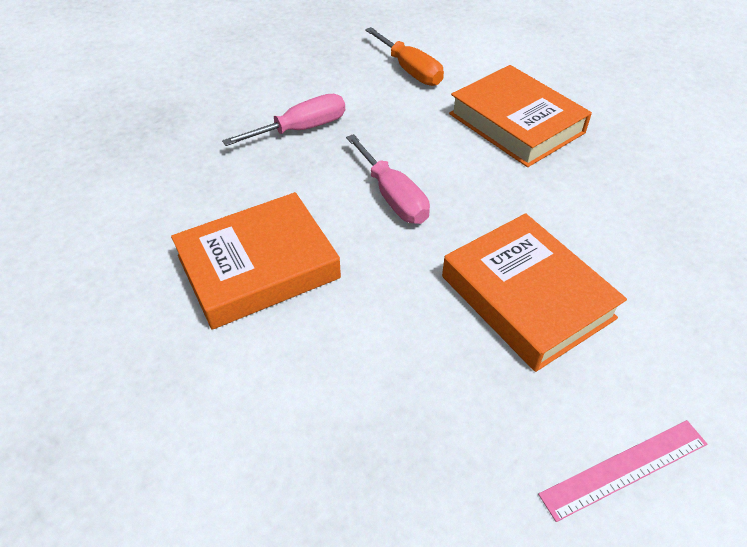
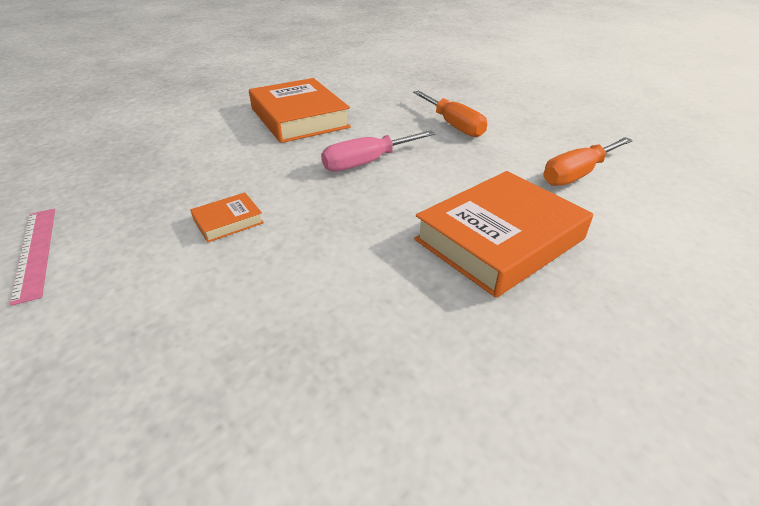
camera: 90 degrees right, 10 degrees down
(301, 129) = (453, 125): pink screwdriver -> orange screwdriver
(526, 297) = (228, 221): orange book -> orange book, size x0.44

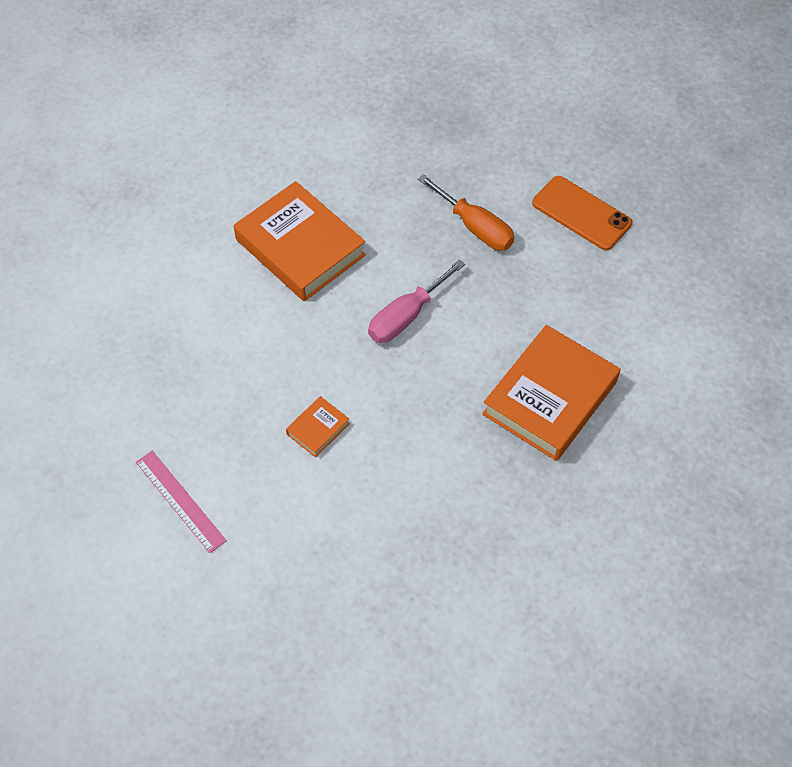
camera: 15 degrees left, 20 degrees up
(554, 130) = (581, 213): none -> orange phone
(577, 174) = (608, 291): orange screwdriver -> none

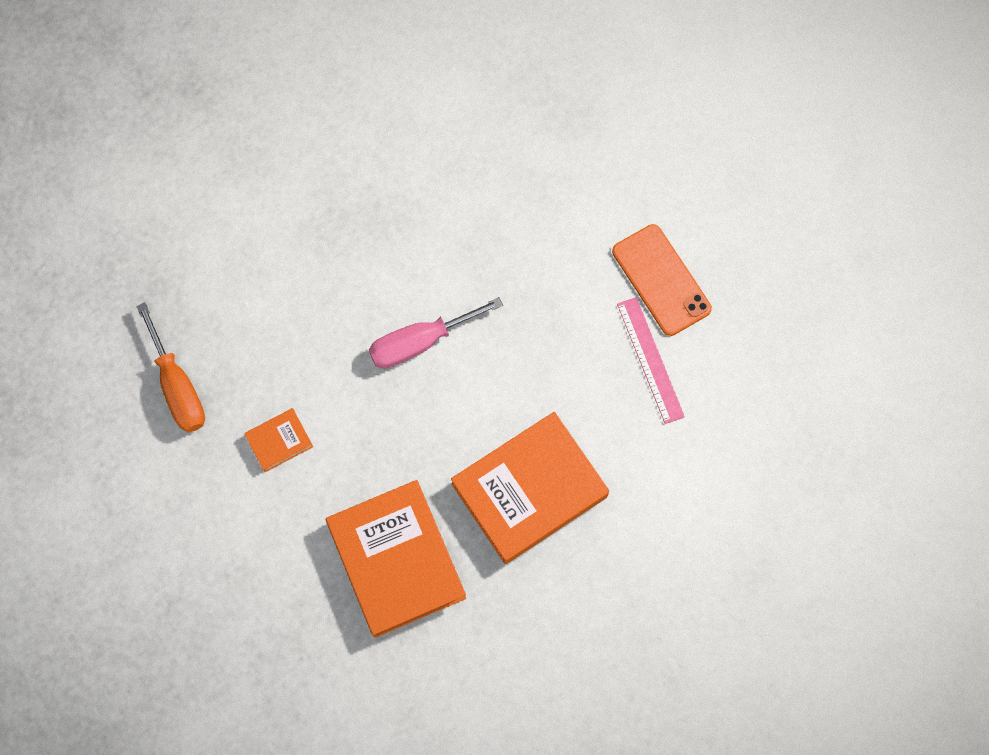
camera: 20 degrees right, 15 degrees up
(180, 501) = (116, 472): pink ruler -> pink ruler (650, 360)
(300, 247) = (341, 219): orange book -> orange book (396, 560)
(475, 227) = (538, 258): orange screwdriver -> orange screwdriver (178, 386)

